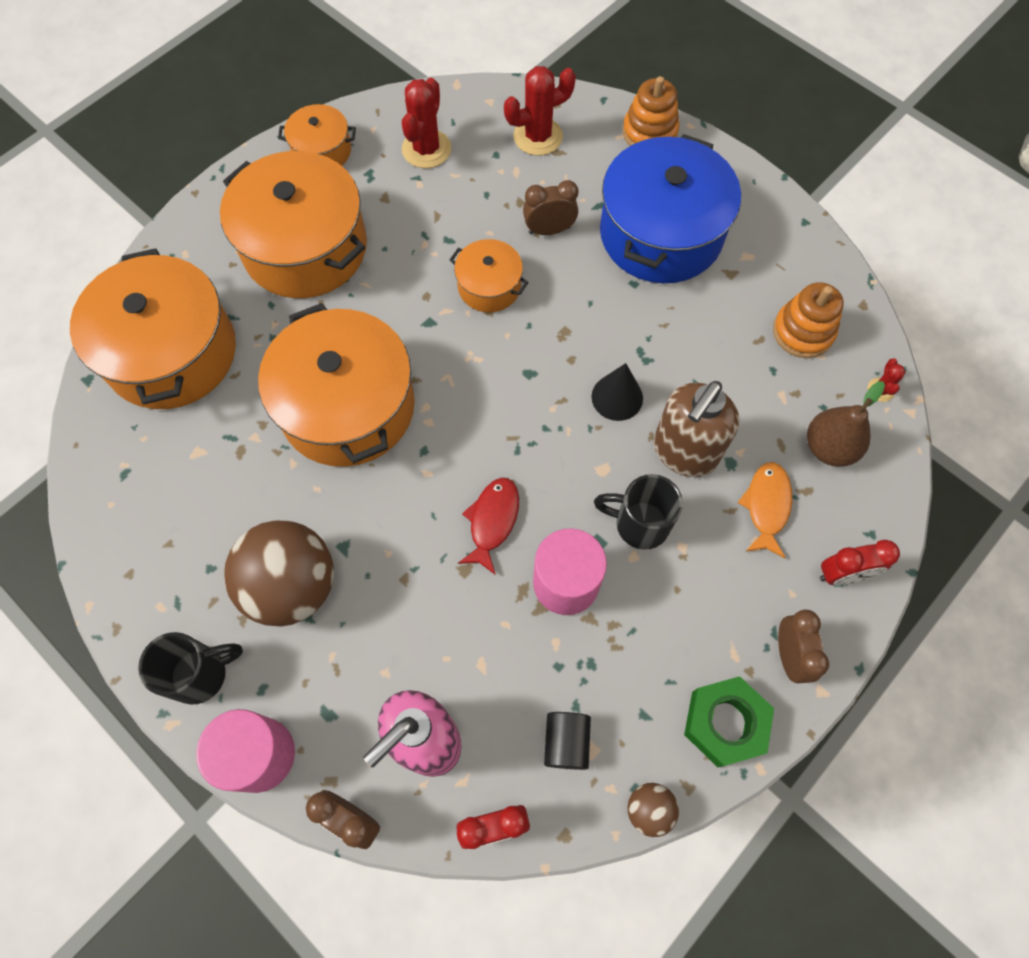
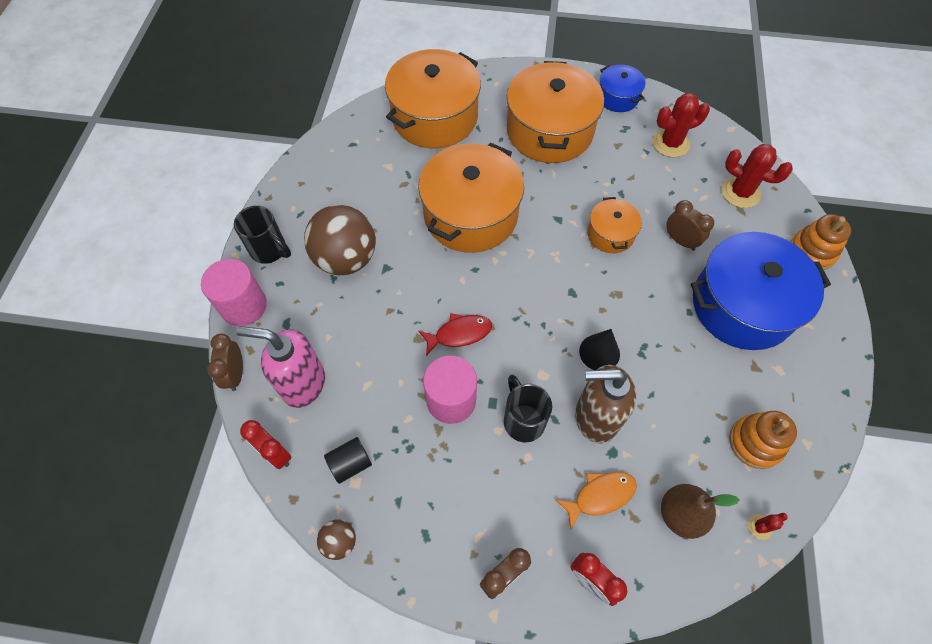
camera: 55 degrees right, 5 degrees down
(322, 151) = (617, 97): orange pot -> blue pot
(725, 723) = (427, 558): green nut -> none

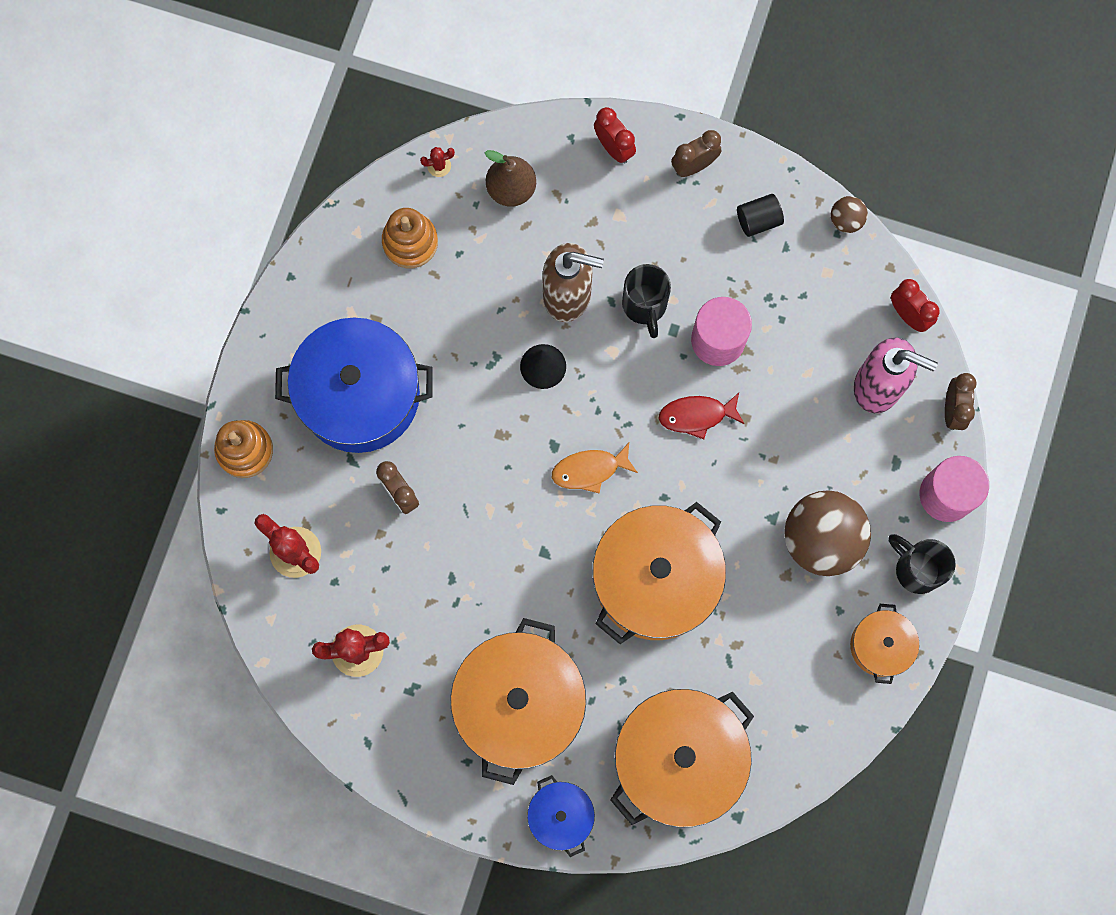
camera: 170 degrees left, 15 degrees up
(350, 463) = (831, 292): black cylinder -> black cylinder (758, 220)
(600, 496) = (585, 219): orange fish -> orange fish (590, 470)
(610, 234) = (484, 518): orange pot -> orange pot (880, 645)
(617, 97) = (404, 750): blue pot -> blue pot (561, 815)

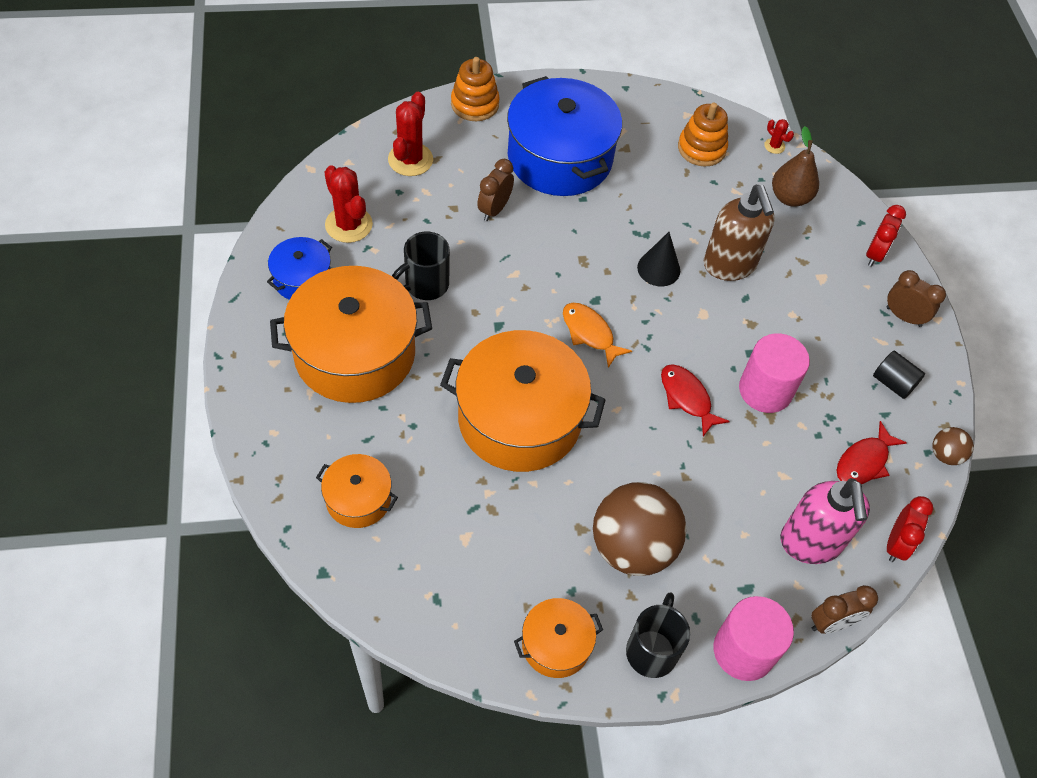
camera: 60 degrees right, 20 degrees down
(561, 815) = (265, 420): blue pot -> blue pot (302, 279)
(645, 306) = (758, 323): black mug -> black mug (425, 285)
(678, 759) = (358, 499): orange pot -> orange pot, size x0.50
(823, 295) = (864, 461): none -> red fish

